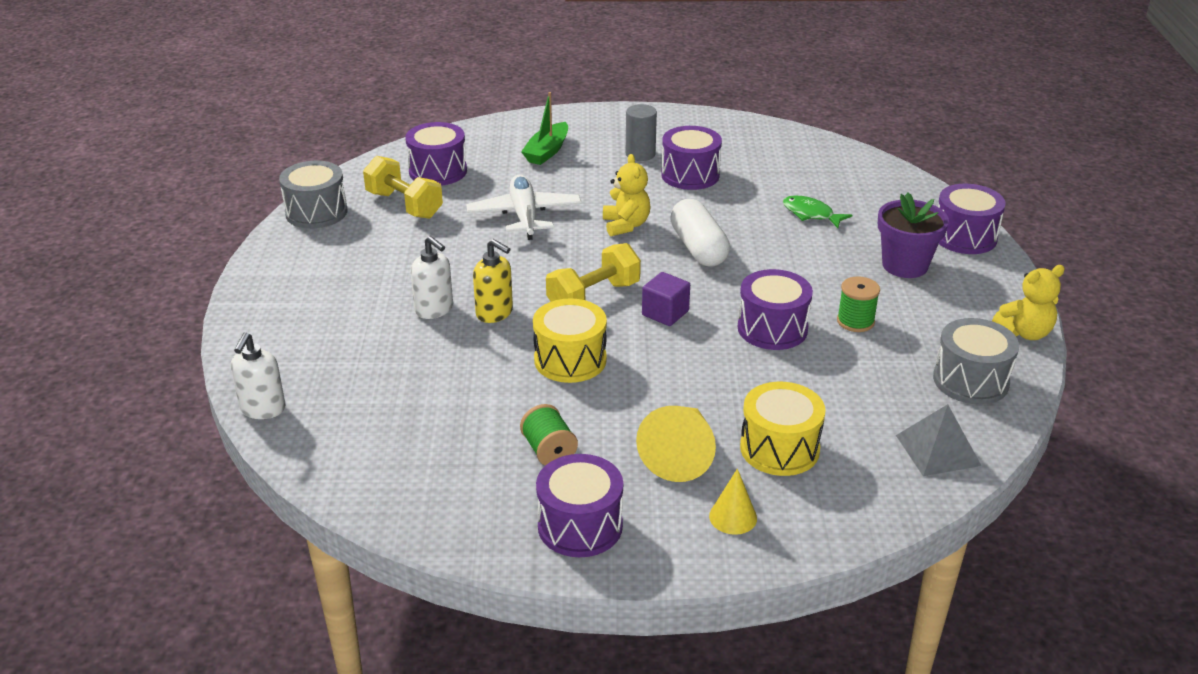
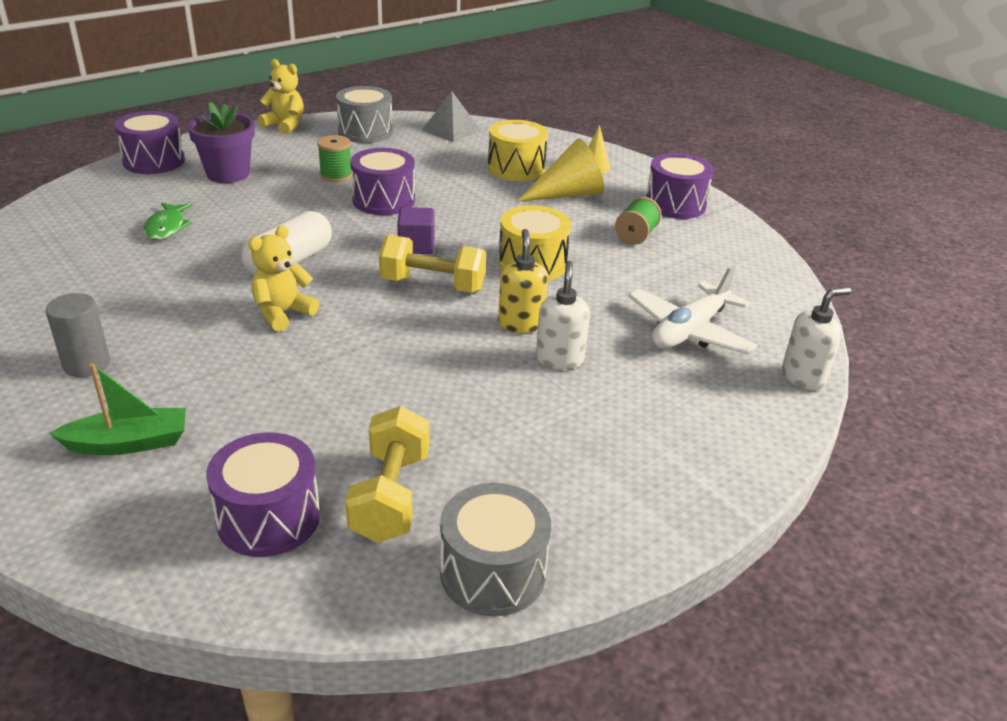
camera: 130 degrees left, 0 degrees up
(524, 215) = (324, 385): white plane -> white plane (689, 331)
(690, 175) = (125, 312): purple drum -> none

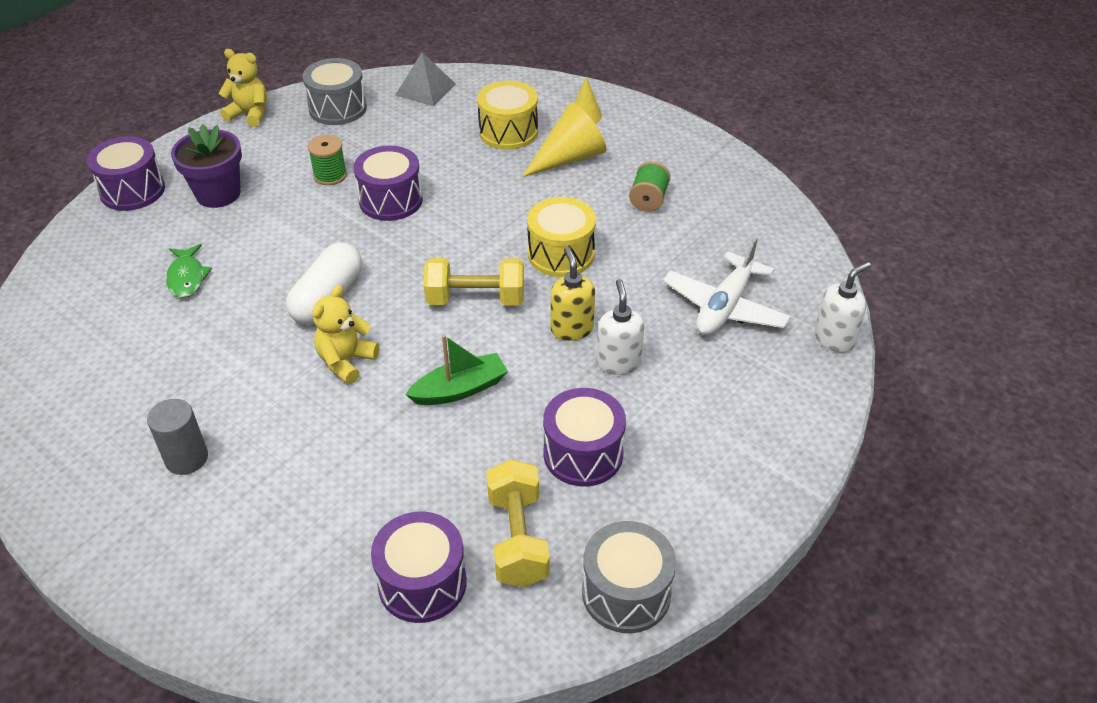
camera: 10 degrees left, 10 degrees up
(128, 443) = (266, 535): green boat -> green boat (460, 389)
(416, 246) = (443, 253): purple cube -> none
(675, 204) = (676, 152): purple drum -> purple drum (583, 454)

